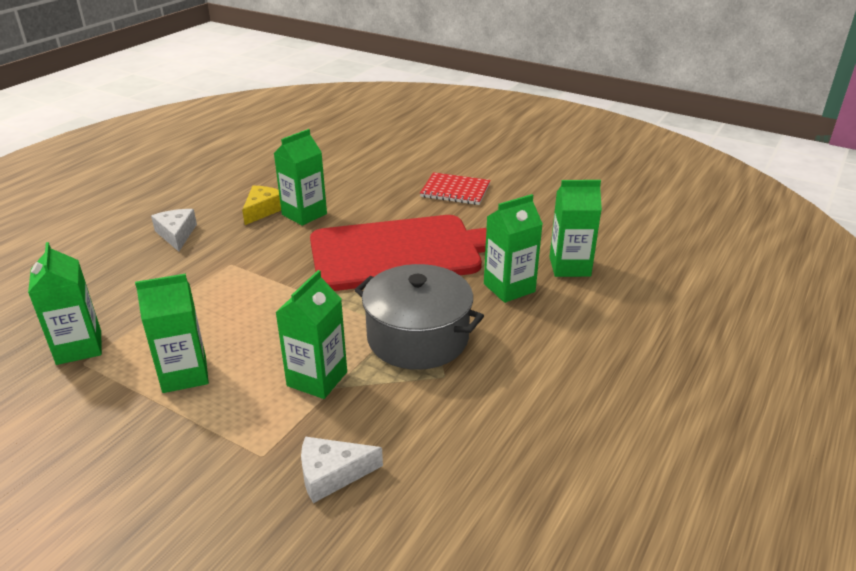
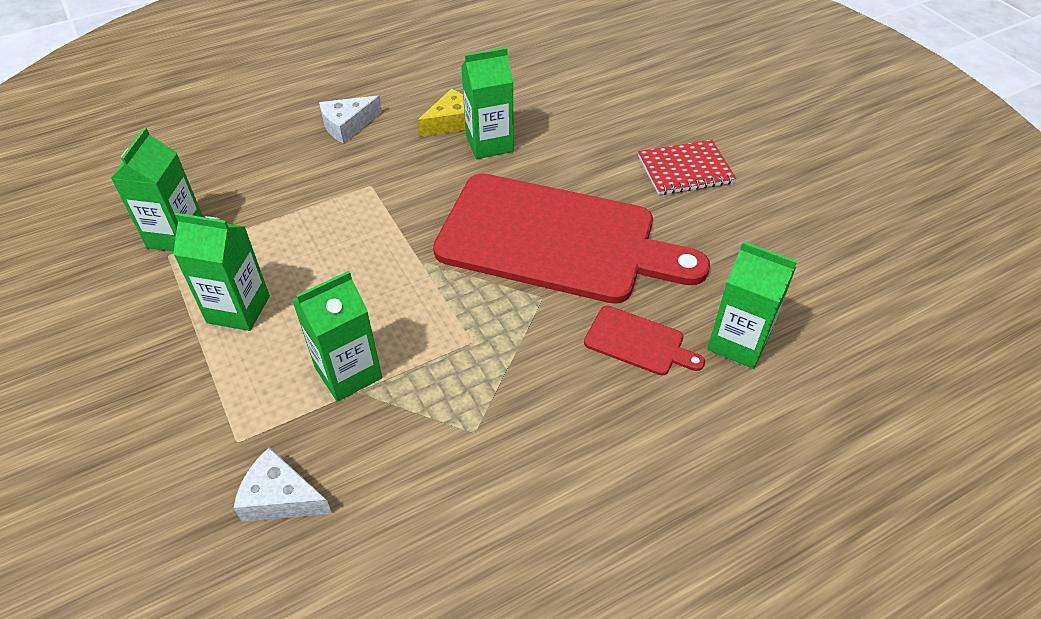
camera: 30 degrees right, 15 degrees up
(176, 234) = (347, 125): white cheese -> white cheese turned 135 degrees counterclockwise
(418, 338) = (484, 367): grey pot -> none
(455, 190) = (685, 169): red notebook -> red notebook turned 60 degrees counterclockwise
(509, 288) = (638, 342): green carton -> red cutting board

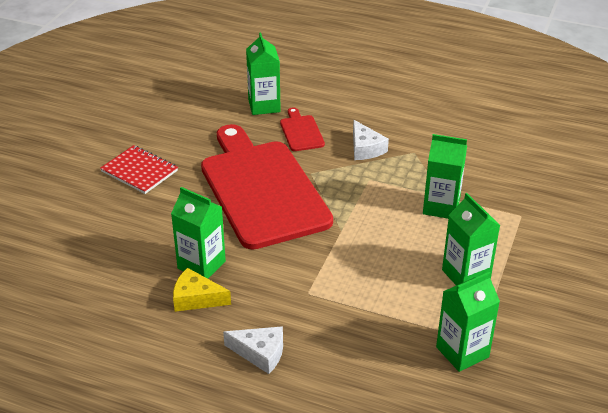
camera: 130 degrees left, 10 degrees down
(280, 497) = (519, 185): white cheese -> white cheese (365, 148)

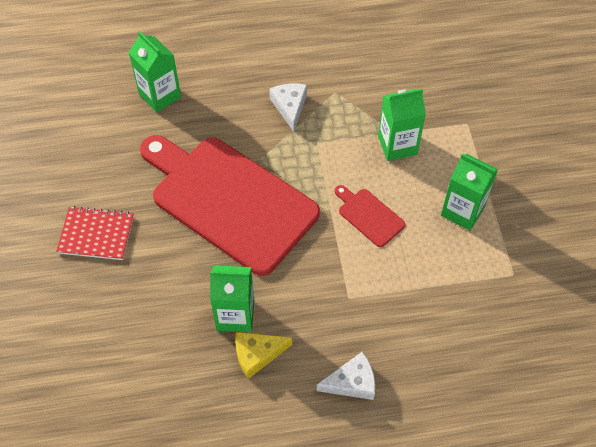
camera: 30 degrees left, 20 degrees up
(301, 132) = (217, 113): red cutting board -> red cutting board (369, 215)
(365, 148) = (290, 107): white cheese -> white cheese turned 135 degrees counterclockwise
(462, 352) = (508, 293): green carton -> none

